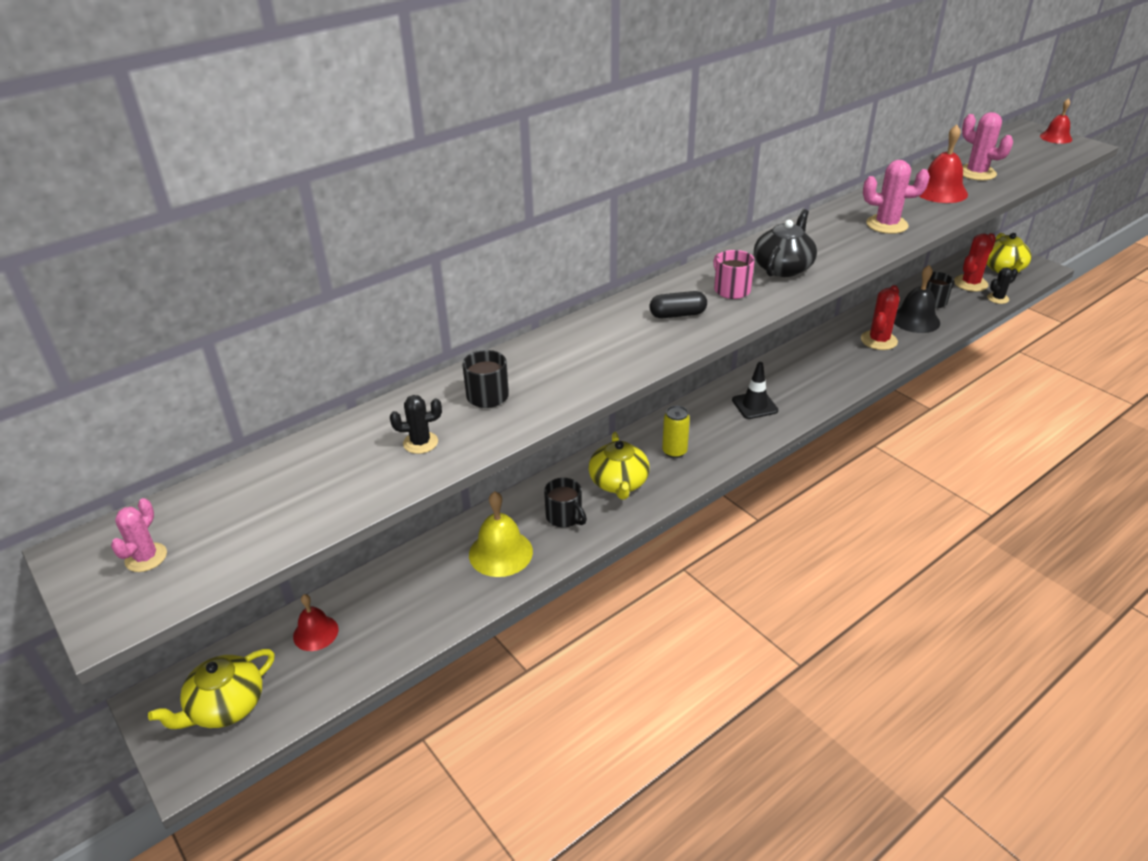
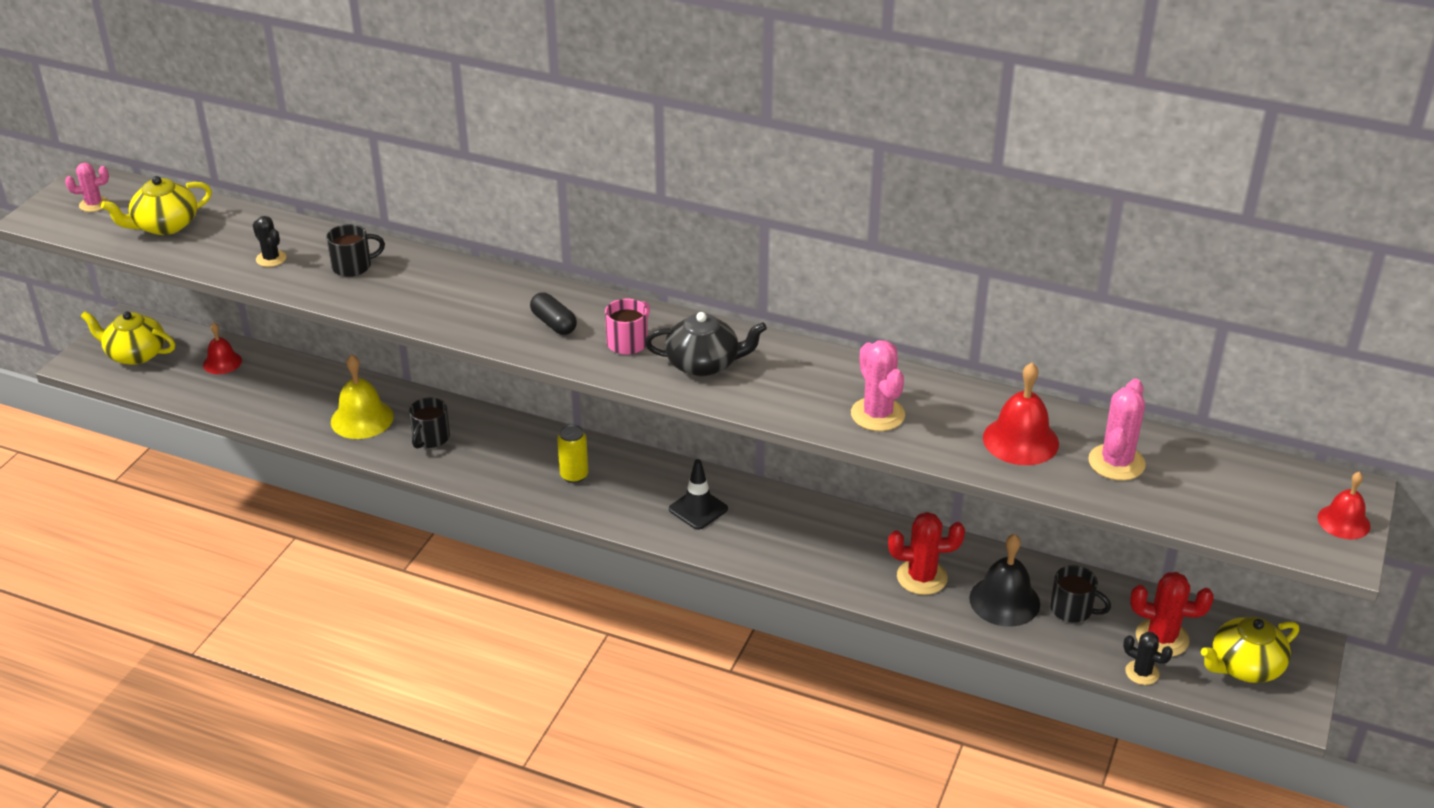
camera: 60 degrees right, 0 degrees up
(619, 483) = (500, 455): yellow teapot -> yellow teapot (165, 225)

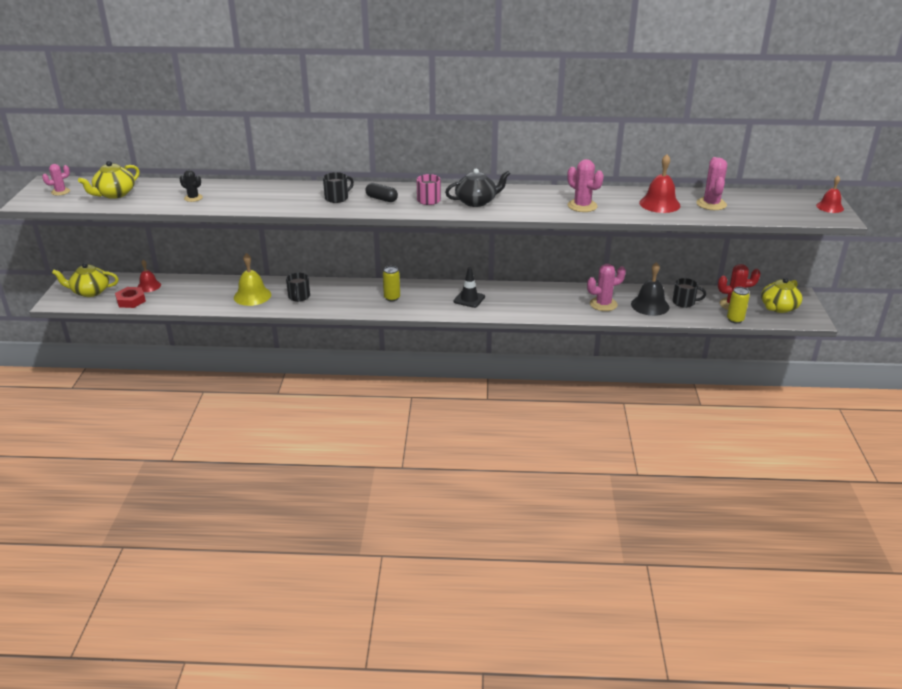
camera: 20 degrees left, 5 degrees down
(183, 386) = (131, 301): none -> red nut
(353, 266) = (246, 194): black mug -> black mug (337, 198)
(922, 577) = (603, 304): red cactus -> pink cactus
(1142, 673) = (735, 319): black cactus -> yellow can

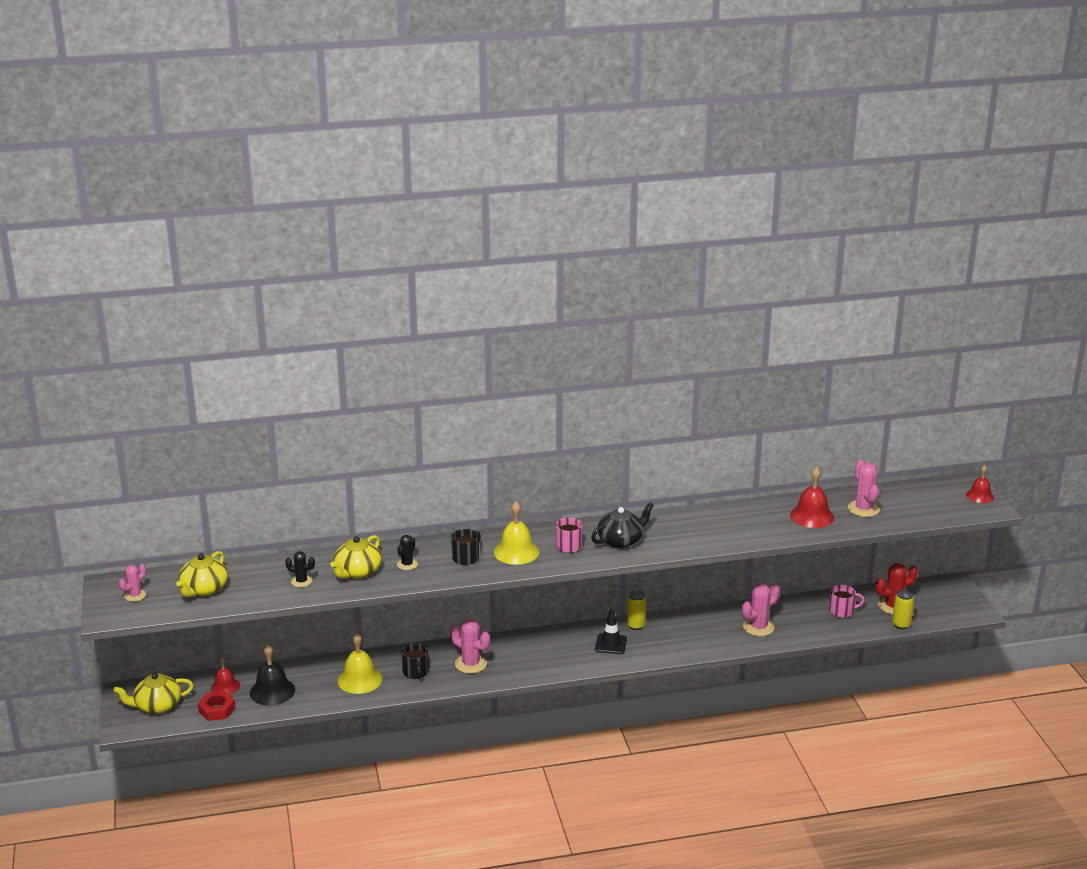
camera: 15 degrees left, 5 degrees down
(285, 197) = (407, 564): none -> black cactus
(381, 199) = (516, 552): black capsule -> yellow bell
(392, 298) = (523, 656): yellow can -> yellow can (635, 625)
(582, 206) = (734, 530): pink cactus -> pink cactus (471, 664)
(650, 305) = (808, 621): black bell -> black bell (272, 691)
(684, 302) = (842, 611): black mug -> pink mug
(778, 307) = (939, 602): yellow teapot -> yellow teapot (357, 571)

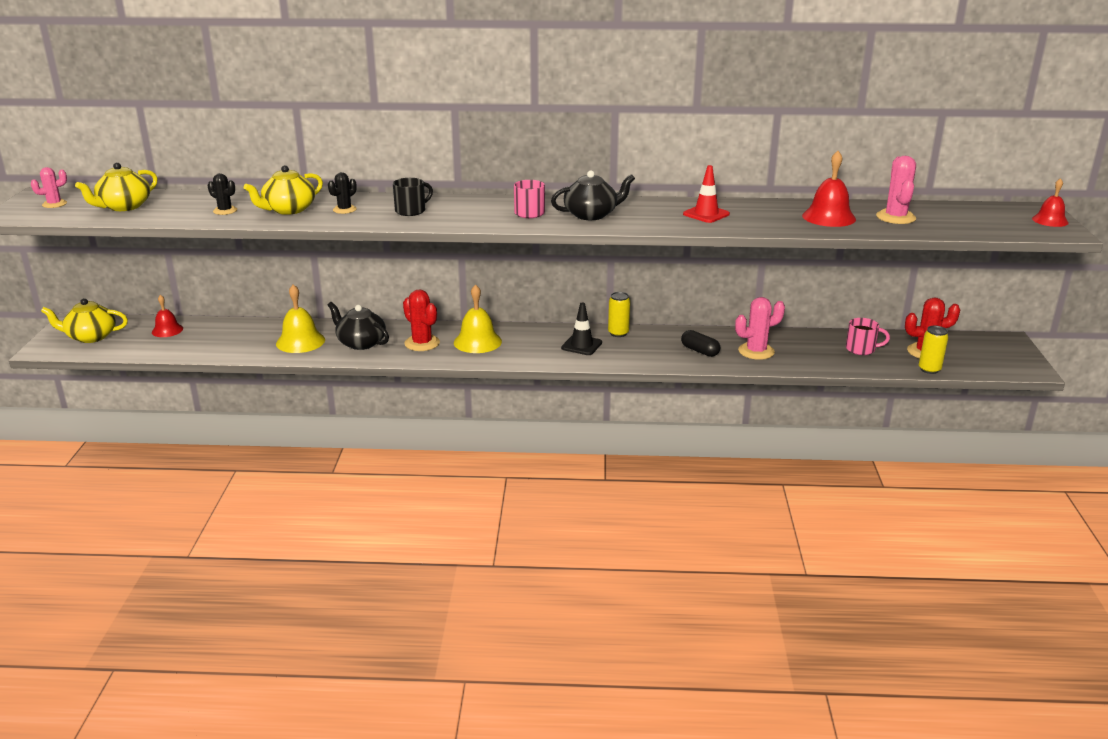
camera: 15 degrees right, 0 degrees up
(217, 710) = (142, 347): red nut -> none
(272, 691) = (208, 339): black bell -> none
(415, 672) = (361, 343): black mug -> black teapot
(471, 664) = (422, 343): pink cactus -> red cactus
(516, 552) = (468, 212): yellow bell -> yellow bell (477, 342)
(712, 634) = (700, 351): none -> black capsule
(714, 526) = (706, 214): none -> red traffic cone

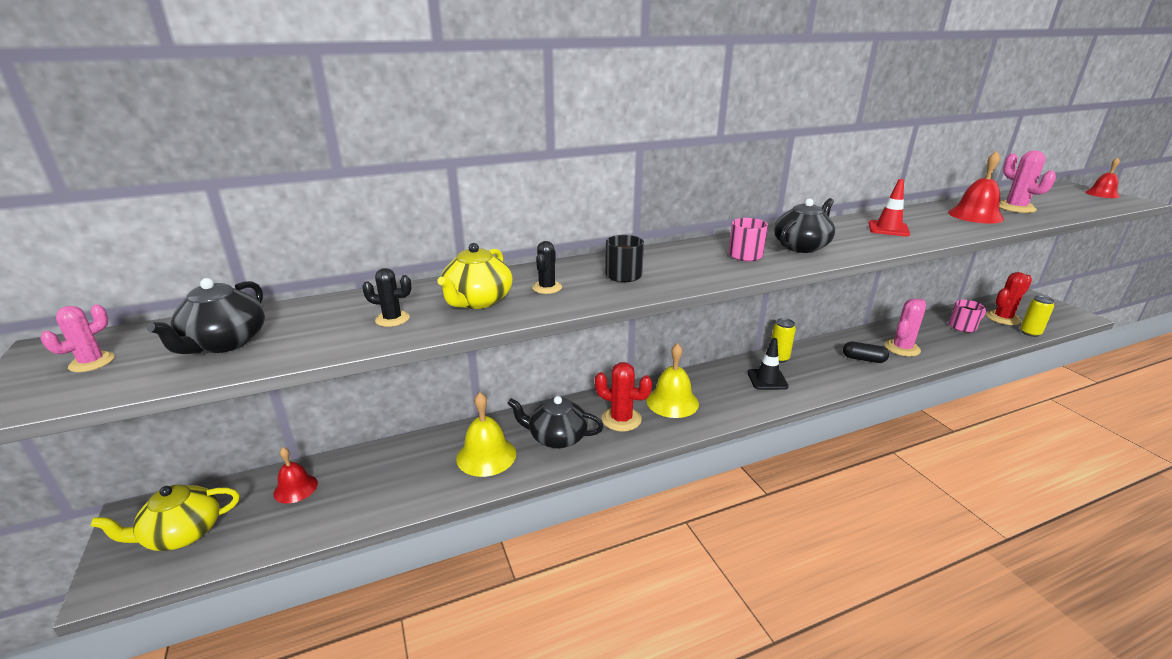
camera: 25 degrees left, 0 degrees up
(124, 206) = (224, 343): yellow teapot -> black teapot

